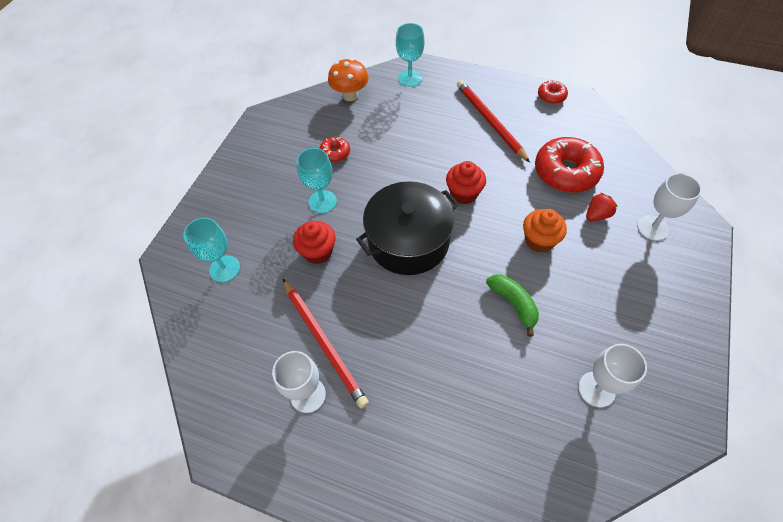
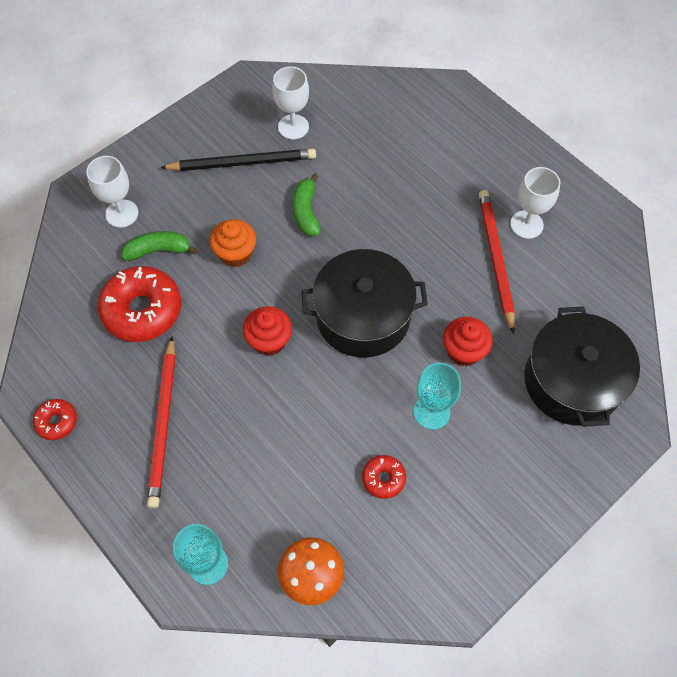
camera: 155 degrees left, 5 degrees up
(224, 268) = (572, 381): turquoise goblet -> black pot
(597, 215) = (158, 250): red strawberry -> green banana
(606, 322) = (242, 163): none -> black pencil

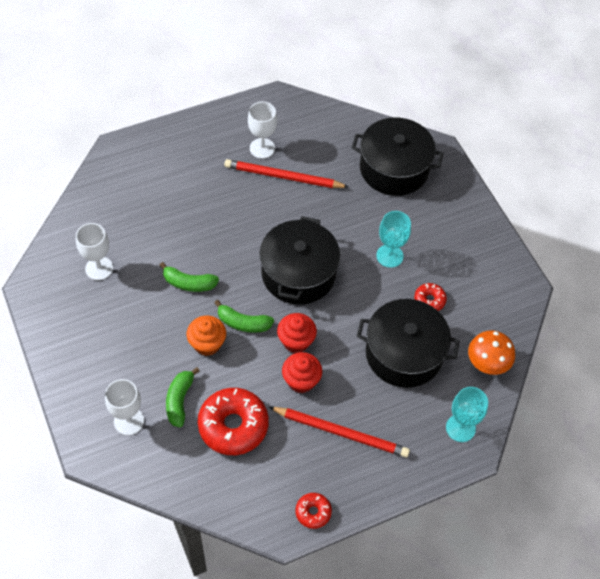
camera: 75 degrees left, 5 degrees down
(242, 163) = (118, 316): black pencil -> none
(274, 280) = (243, 323): none -> green banana
(293, 467) = (404, 353): none -> black pot
(463, 351) = (350, 221): red cupcake -> red cupcake (301, 380)

